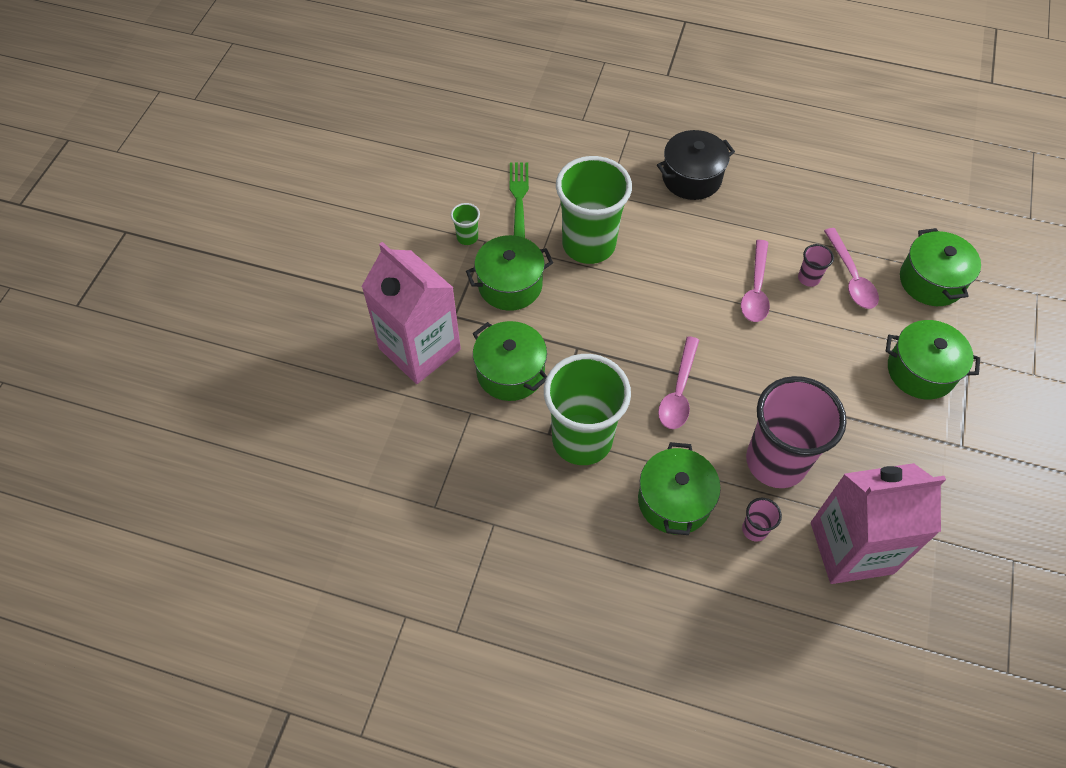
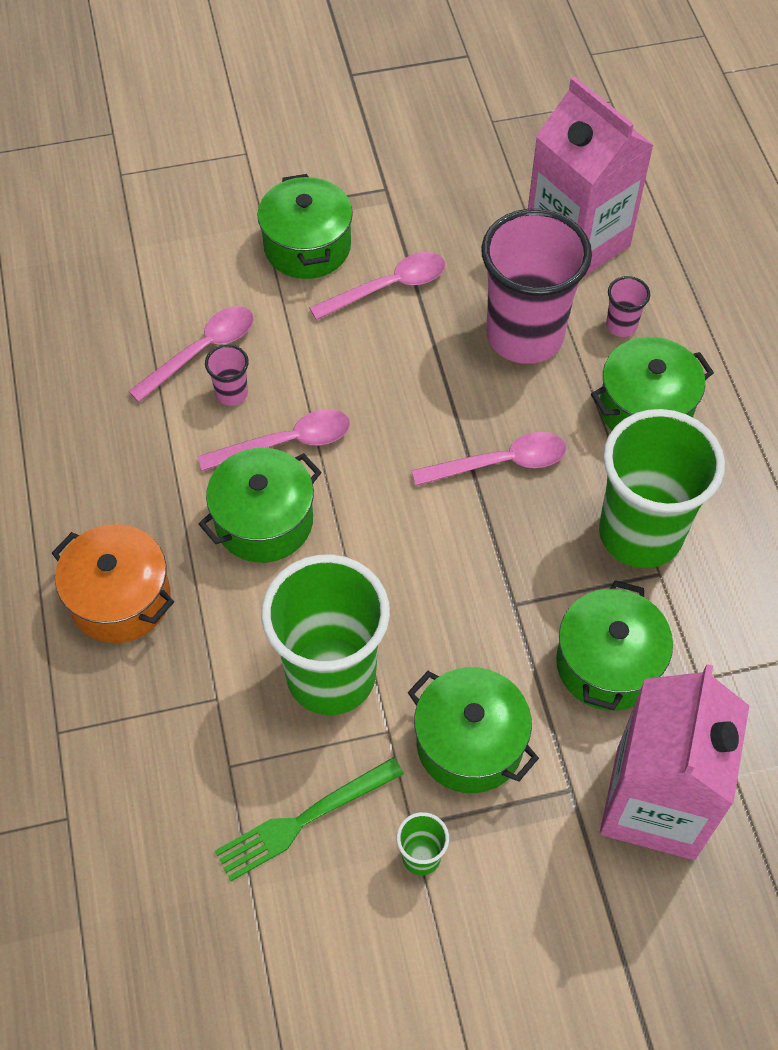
camera: 120 degrees left, 0 degrees up
(691, 178) = (120, 599): black pot -> orange pot
(860, 401) = (388, 287): none -> pink spoon
(931, 281) = (160, 272): green pot -> green pot (264, 521)

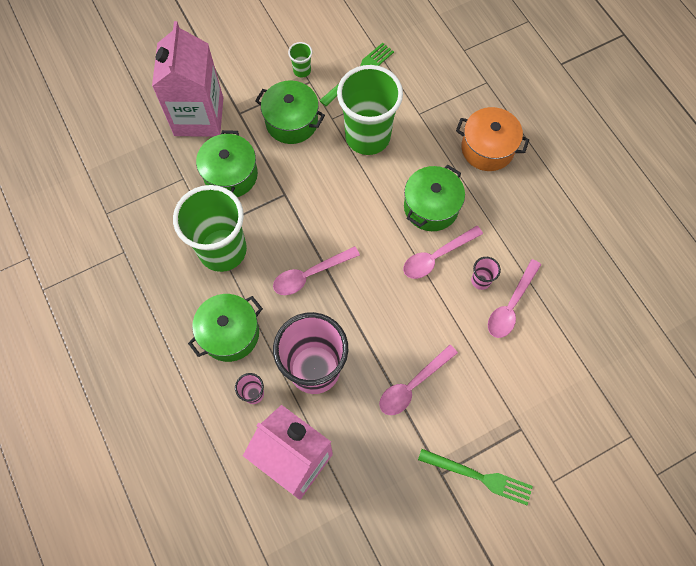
camera: 165 degrees right, 10 degrees up
(307, 246) = (477, 405): green pot -> none
(338, 176) = (479, 477): none -> green fork

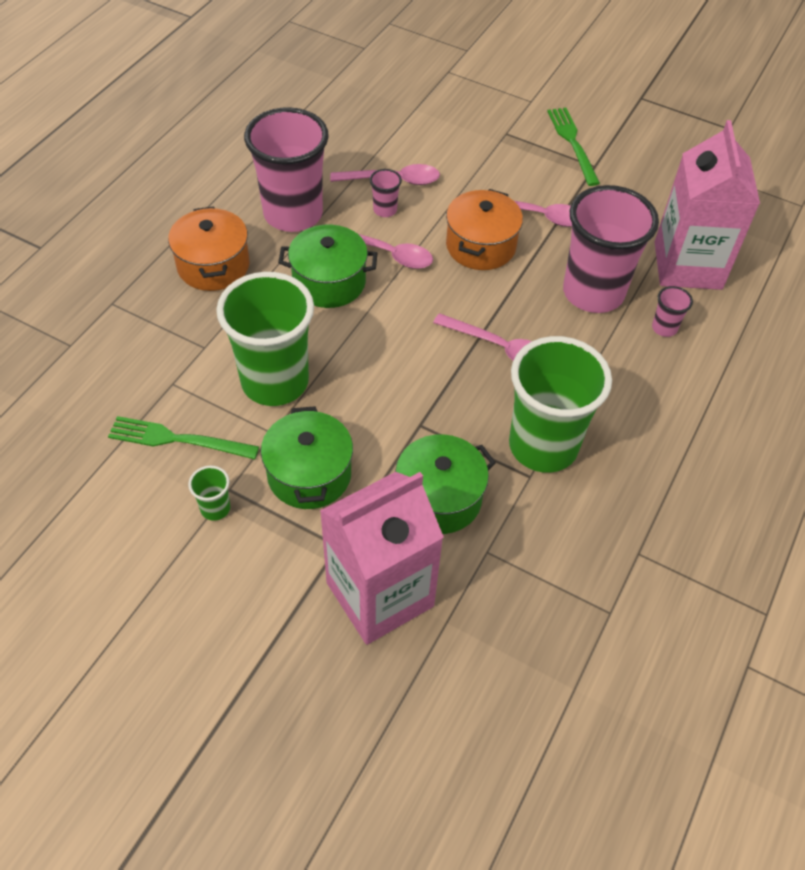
camera: 125 degrees left, 15 degrees down
(230, 333) = (627, 382): green pot -> none
(405, 323) = (480, 246): none -> orange pot
(511, 219) = (293, 214): none -> pink cup

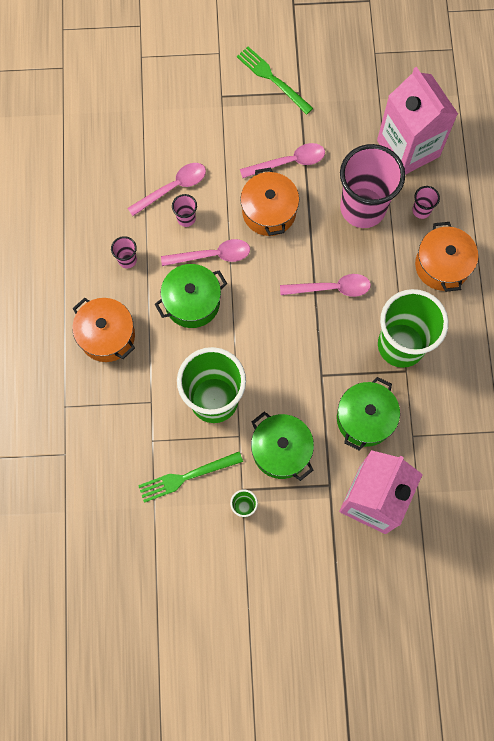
camera: 30 degrees left, 20 degrees up
(293, 214) = (127, 260): pink cup -> pink cup, size x0.41
(653, 392) = (442, 265): none -> orange pot

